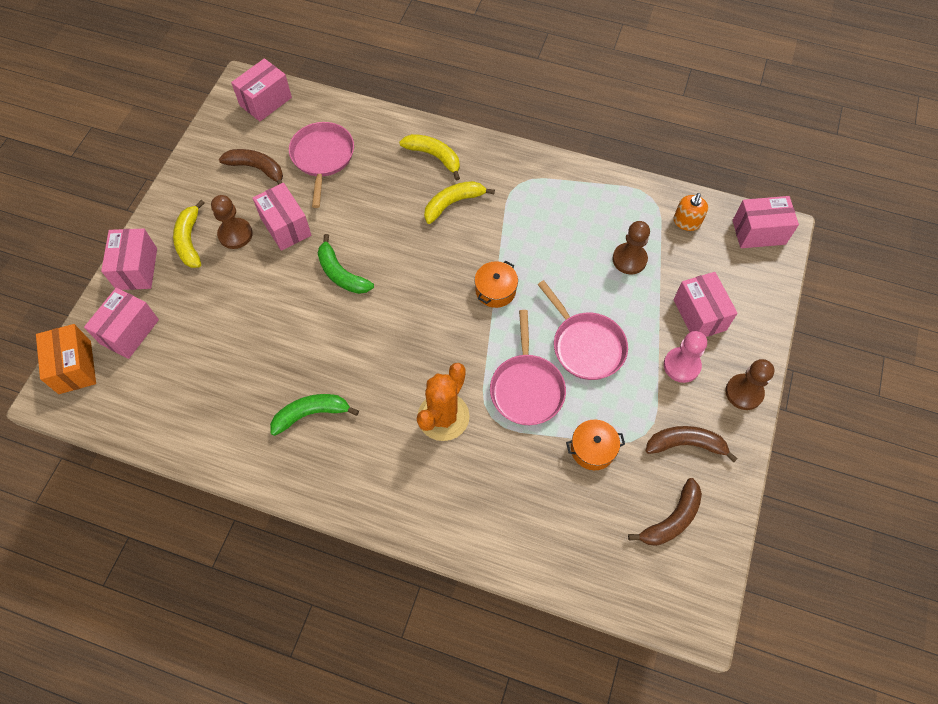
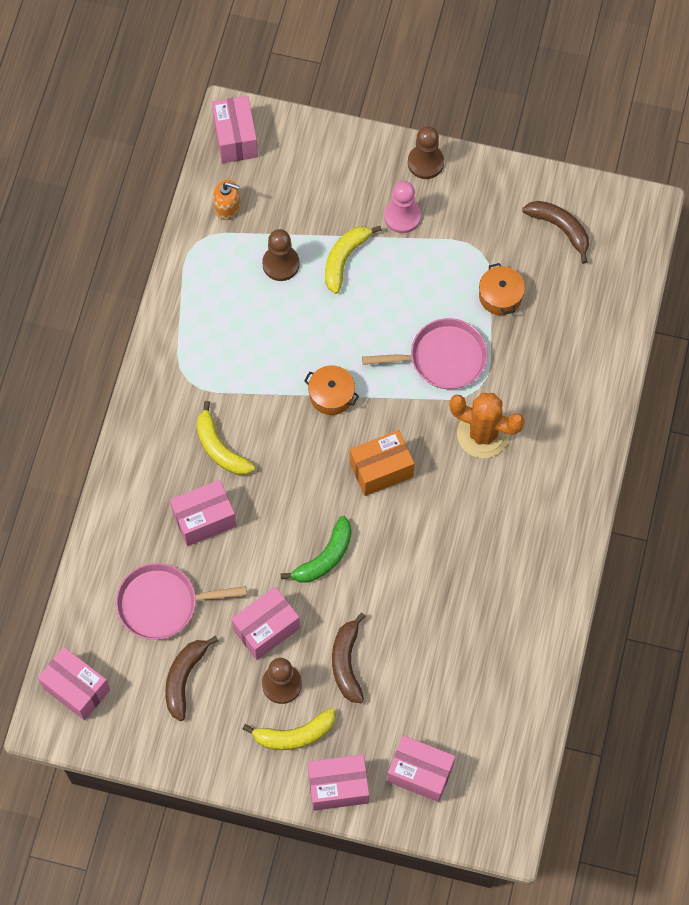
camera: 95 degrees left, 5 degrees up
(75, 367) = (469, 821): orange box -> orange box (381, 470)
(311, 414) = (495, 561): green banana -> none
(434, 157) = (153, 475): yellow banana -> yellow banana (345, 259)
(586, 346) = (389, 304): pink pan -> none
(686, 444) = (485, 215): brown banana -> brown banana (347, 662)
(699, 315) = (342, 199): pink box -> pink box (204, 519)

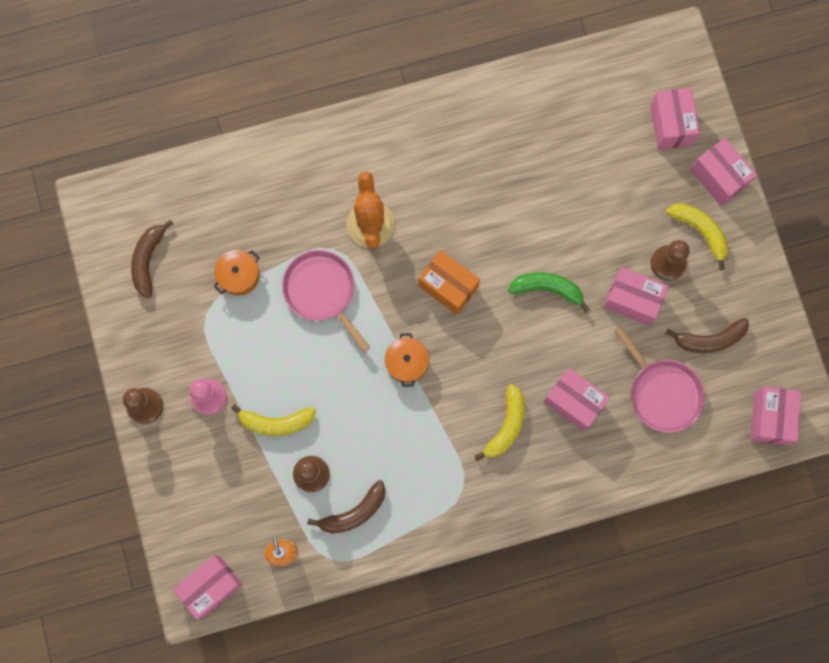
camera: 120 degrees left, 10 degrees up
(347, 662) = (620, 224): brown banana -> brown banana (354, 512)

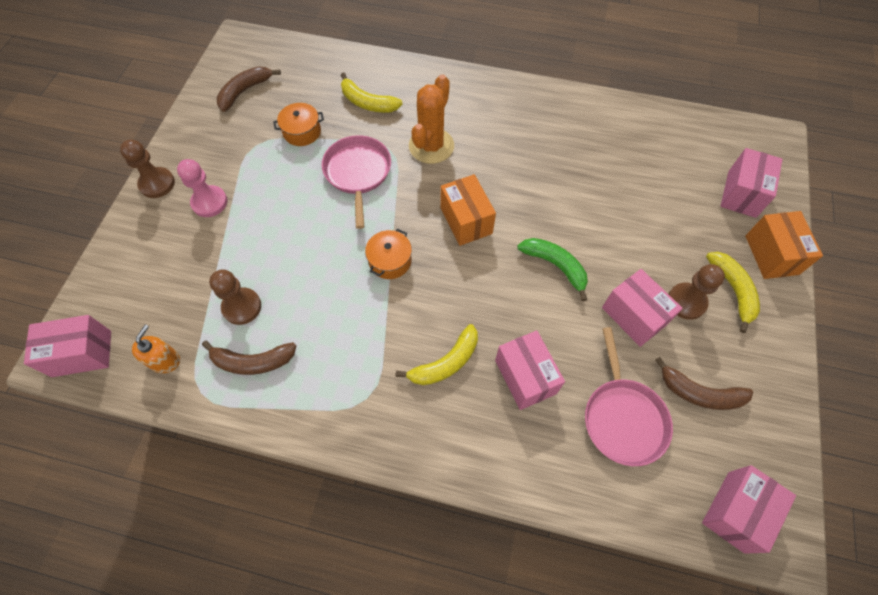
camera: 30 degrees right, 15 degrees down
(276, 422) = (246, 249): yellow banana -> yellow banana (367, 102)
(718, 177) = (771, 255): pink box -> orange box

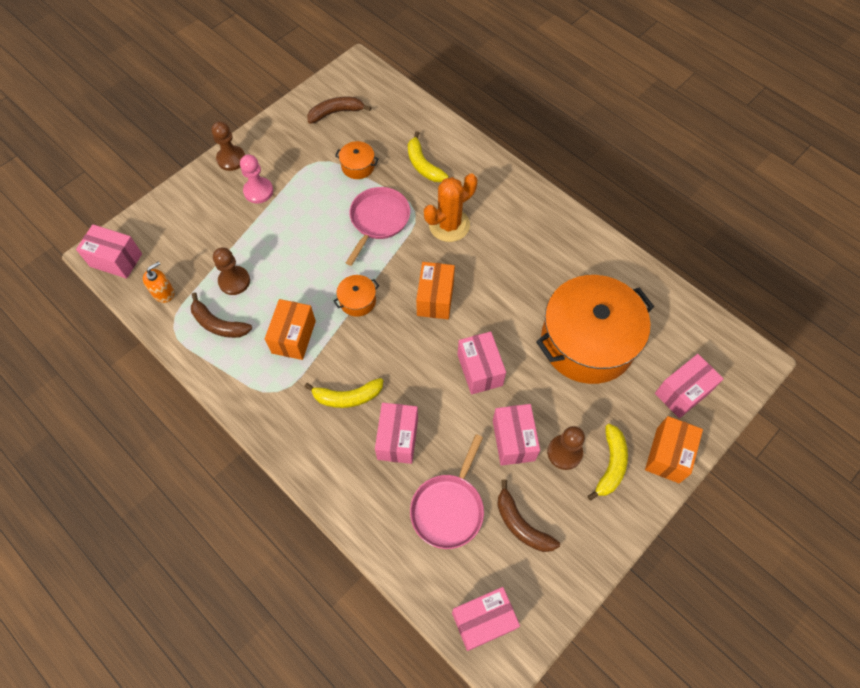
camera: 30 degrees right, 0 degrees up
(347, 331) = (293, 337): none -> orange box
(555, 266) = (480, 370): green banana -> pink box
(631, 190) = (587, 341): none -> orange pot

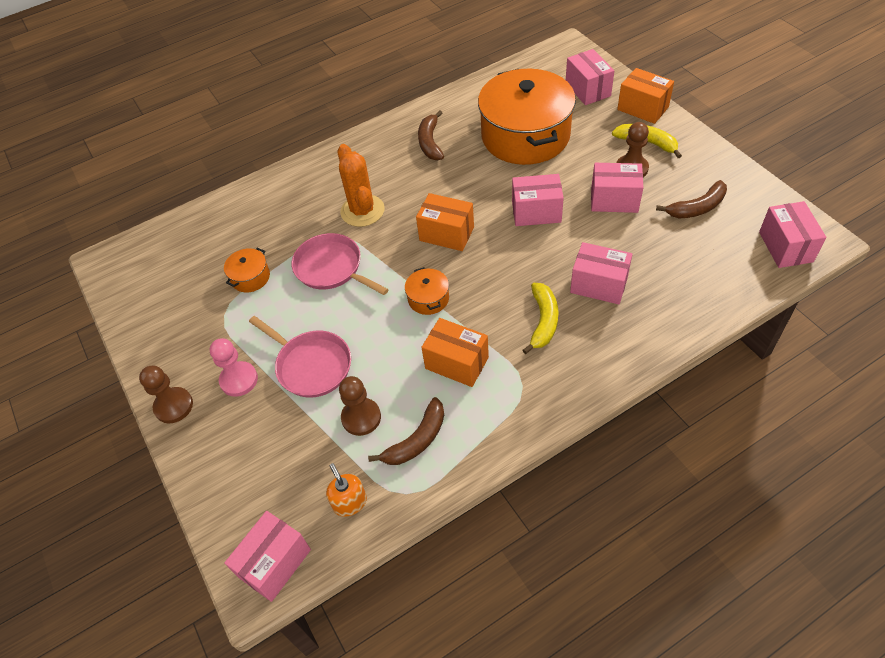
camera: 70 degrees left, 10 degrees down
(336, 112) = (162, 289): brown banana -> brown banana (430, 142)
(423, 165) = (277, 221): yellow banana -> none
(448, 508) = (677, 256): pink pan -> pink pan (311, 365)

